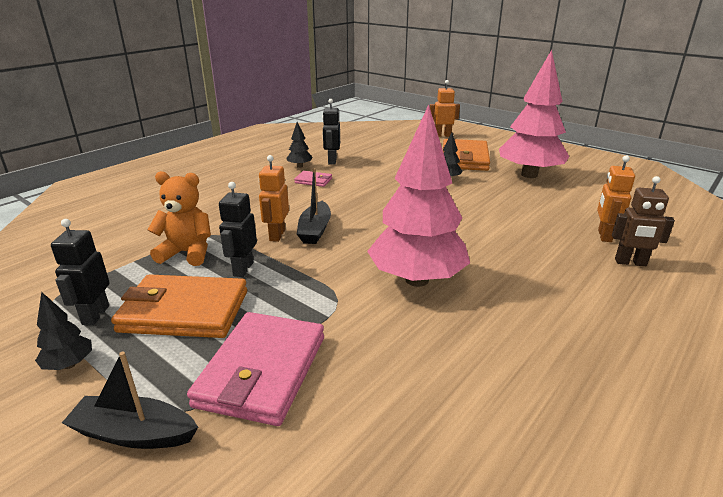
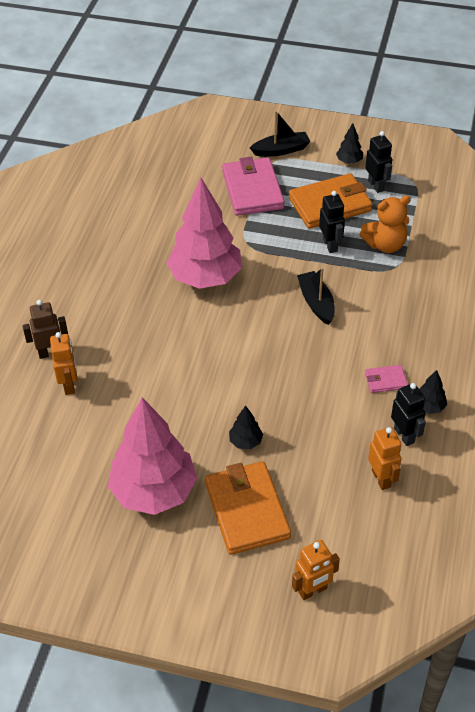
camera: 155 degrees right, 20 degrees up
(277, 235) = (341, 286): orange robot -> orange robot (381, 478)

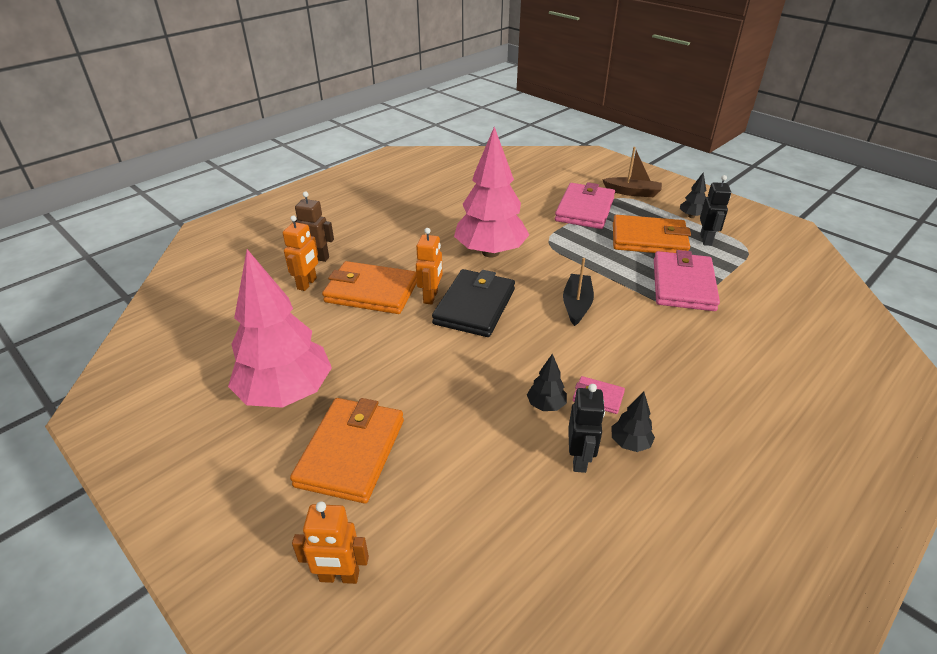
camera: 30 degrees right, 10 degrees down
(135, 367) = (371, 292): none -> orange wallet
(236, 341) = (474, 306): none -> black wallet
(245, 442) = (408, 389): black tree -> black tree (546, 405)
(281, 150) = (632, 192): black boat -> brown boat
(330, 245) = (626, 267): black robot -> none
(381, 478) = (518, 492): orange robot -> orange robot (431, 297)
(385, 245) = (683, 284): orange teddy bear -> pink wallet

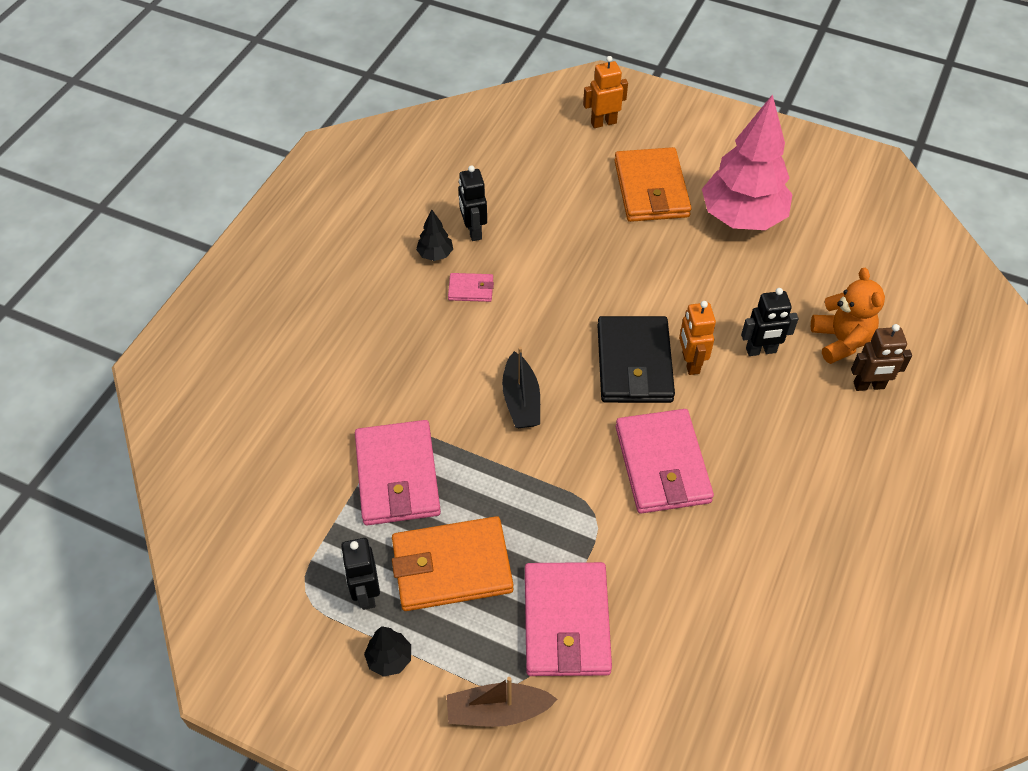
camera: 160 degrees right, 15 degrees up
(307, 284) = (840, 341): orange robot -> orange teddy bear
(371, 292) = (761, 351): orange wallet -> black robot
(490, 252) = (662, 464): pink tree -> pink wallet
(546, 405) = (515, 268): black tree -> none

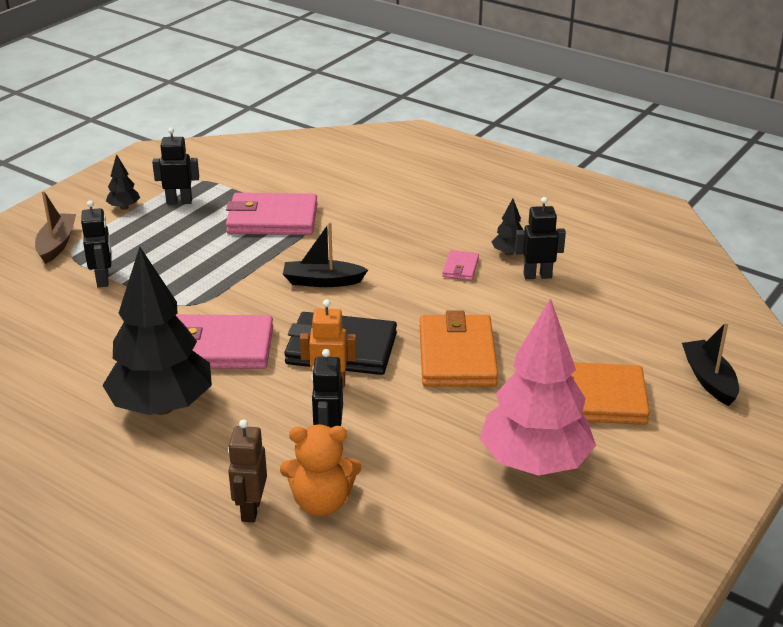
camera: 100 degrees right, 20 degrees down
(451, 567) = (180, 236): orange wallet -> orange wallet (457, 356)
(566, 622) = (103, 279): pink wallet -> black robot
(603, 122) = (709, 379): orange robot -> black boat
(768, 488) = (162, 406): none -> black tree

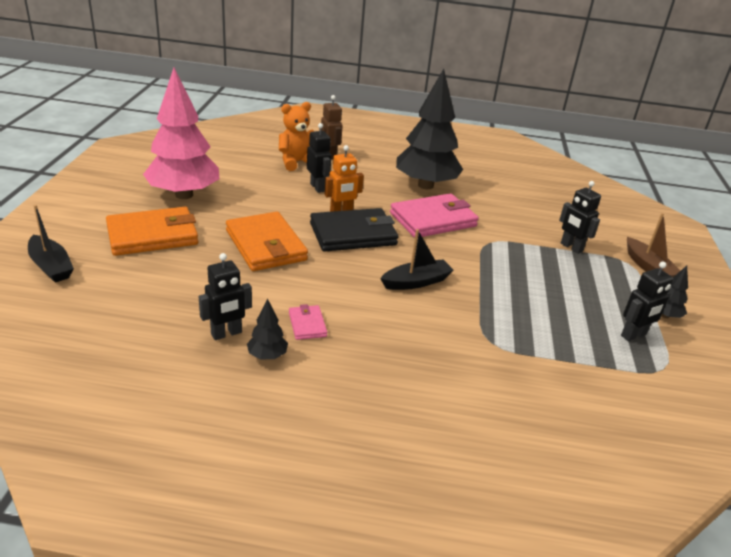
camera: 150 degrees right, 0 degrees up
(272, 219) = (528, 337): pink wallet -> none

